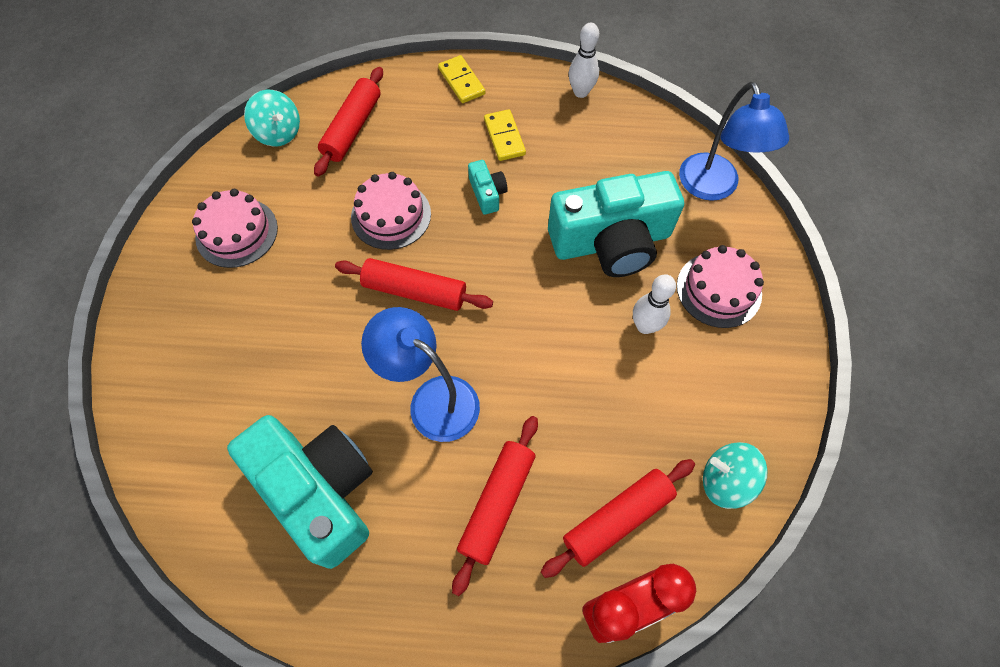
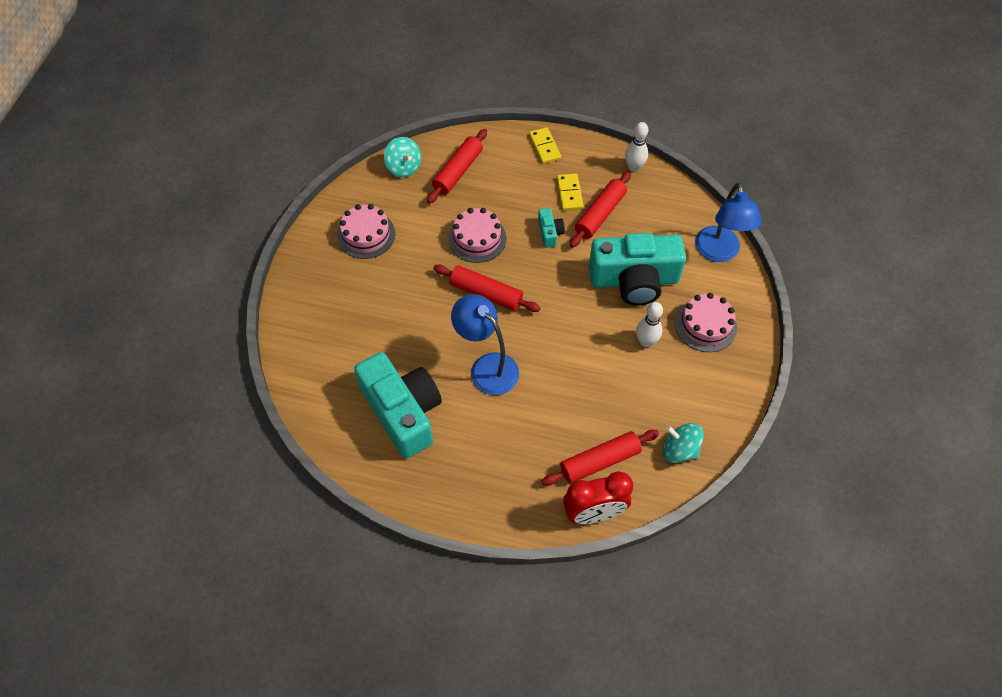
camera: 10 degrees right, 5 degrees down
(497, 504) = (520, 439): red rolling pin -> red rolling pin (600, 214)

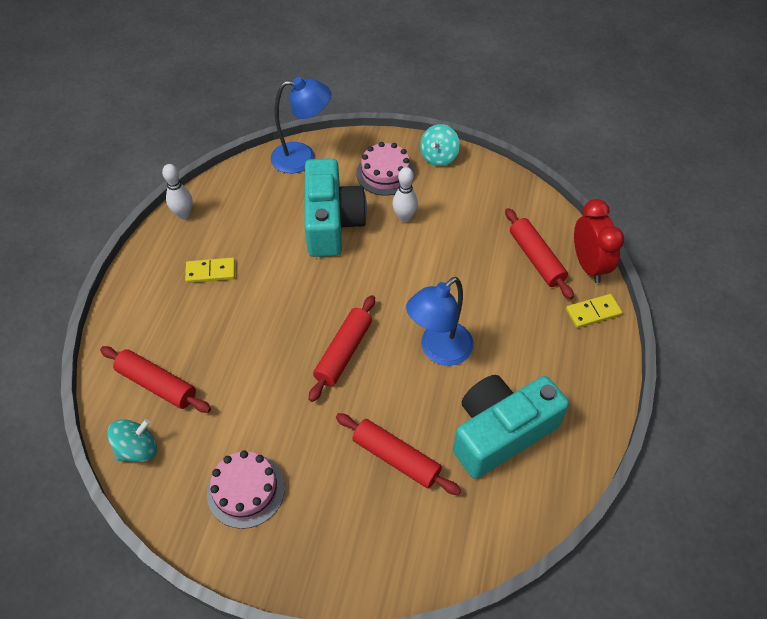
camera: 90 degrees left, 5 degrees down
(477, 238) = (265, 362): pink cake -> none
(544, 147) = (136, 294): yellow domino -> yellow domino (593, 312)
(549, 233) = (264, 291): turquoise camera -> none
(600, 214) = (244, 246): red rolling pin -> red rolling pin (396, 458)
(679, 450) = (517, 201): turquoise spinning top -> turquoise spinning top (438, 157)

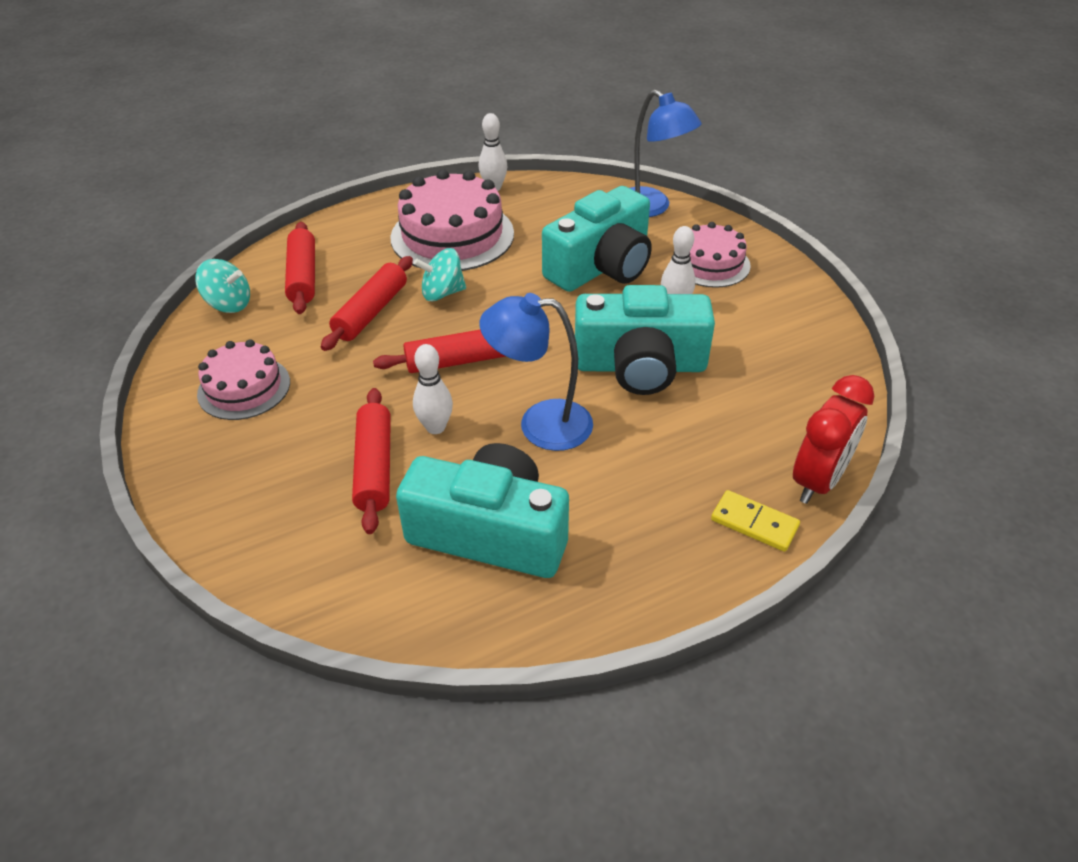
camera: 50 degrees right, 10 degrees down
(211, 272) = (452, 235): yellow domino -> pink cake
(391, 404) = (435, 427): none -> white bowling pin
(437, 271) = (640, 366): none -> turquoise camera
(438, 157) = (788, 284): turquoise spinning top -> turquoise spinning top (442, 293)
(536, 258) = (762, 430): red rolling pin -> red rolling pin (371, 312)

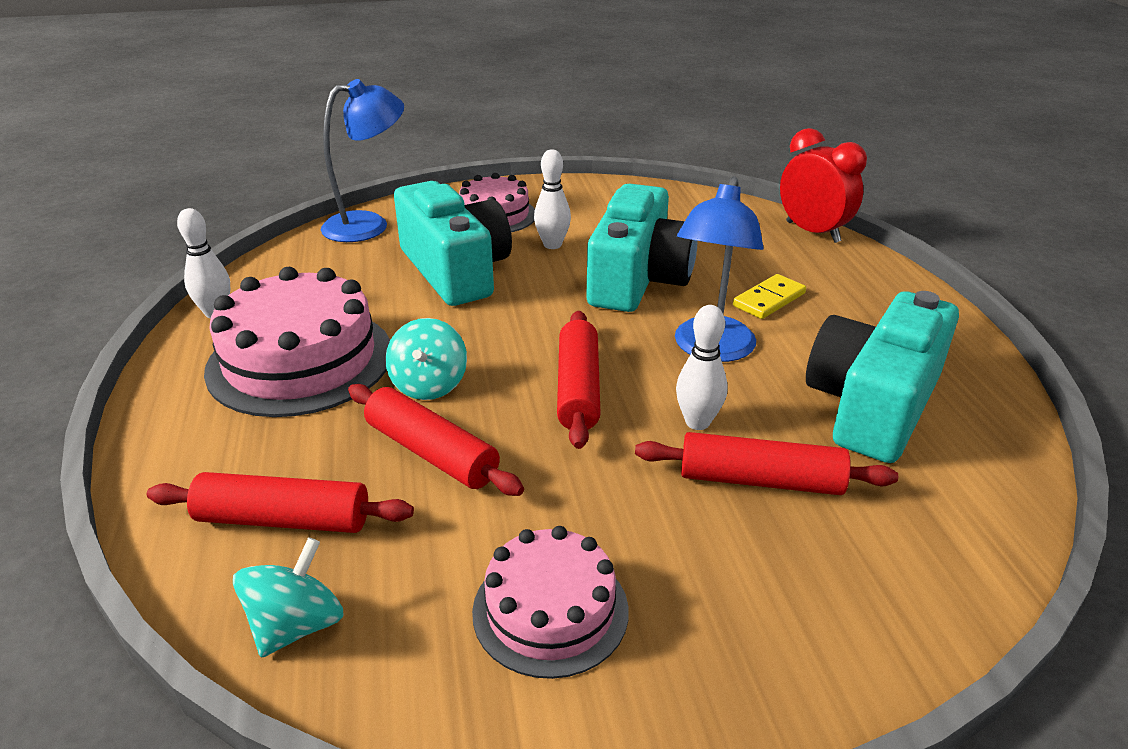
camera: 75 degrees left, 10 degrees down
(754, 523) = (860, 267): yellow domino -> yellow domino (769, 300)

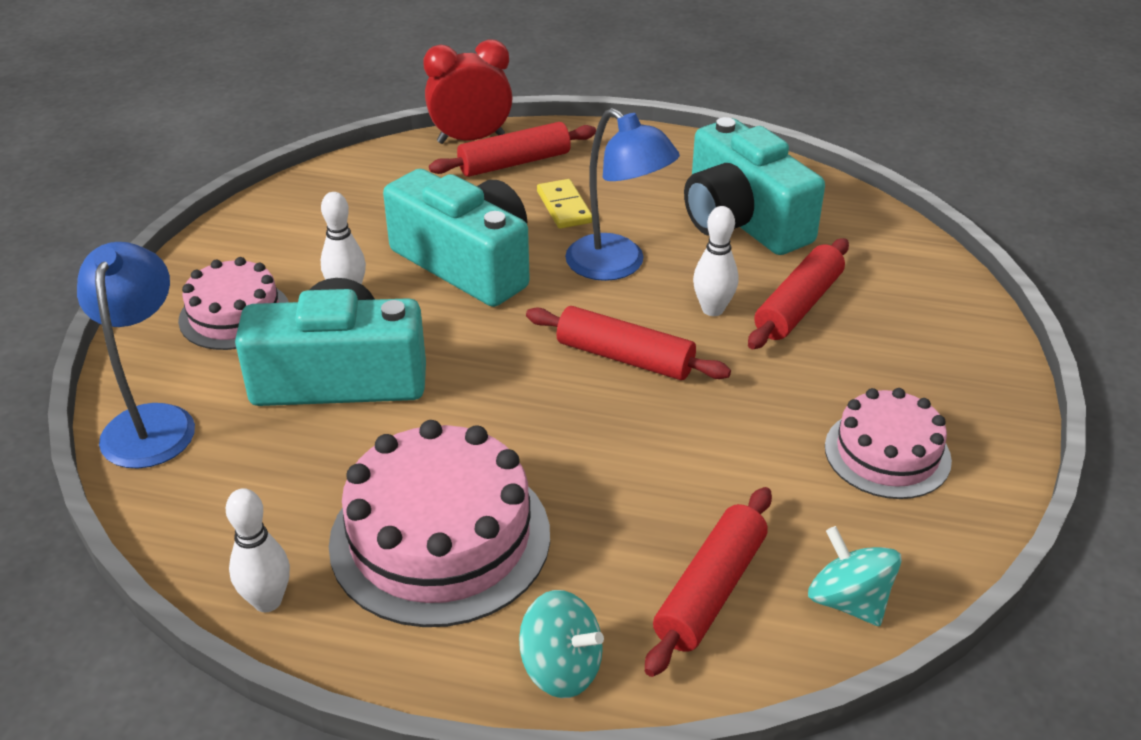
camera: 65 degrees left, 5 degrees up
(429, 385) = (555, 449): turquoise spinning top -> turquoise spinning top (561, 668)
(431, 453) = (665, 473): red rolling pin -> red rolling pin (514, 163)

